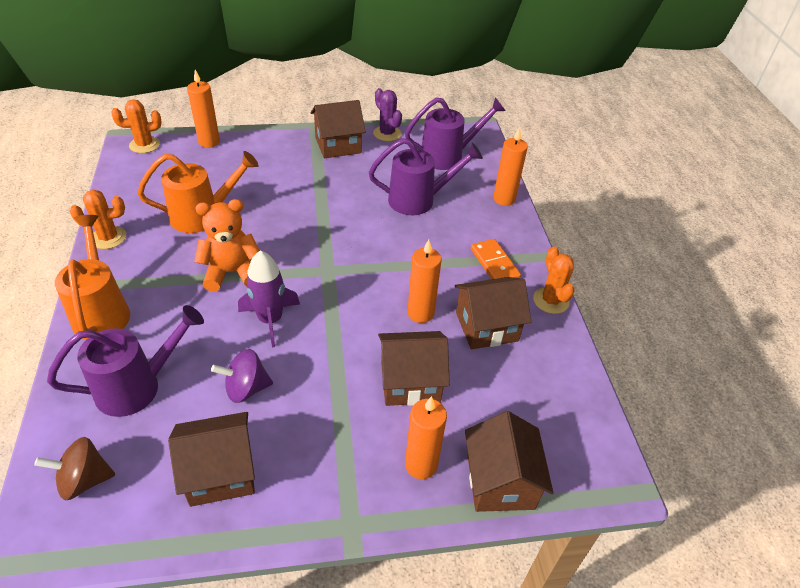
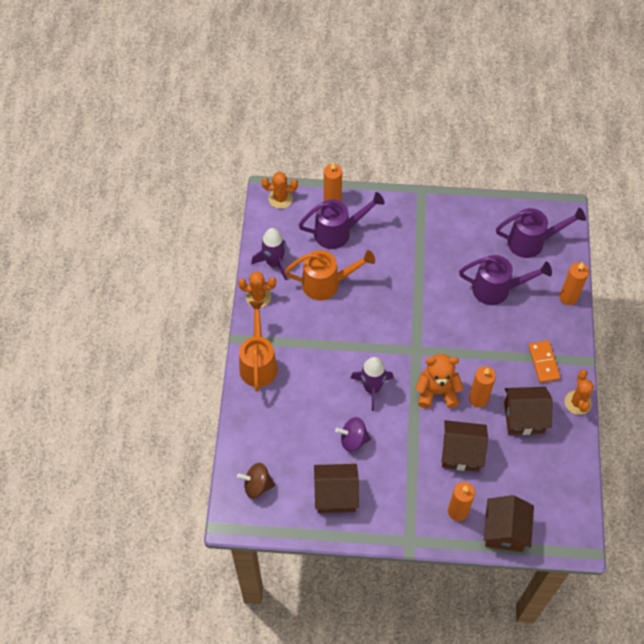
camera: 15 degrees right, 15 degrees up
(133, 202) = (274, 263): none -> purple rocket
(138, 386) = (285, 427): purple watering can -> purple watering can (338, 232)
(231, 273) = (347, 342): orange teddy bear -> orange teddy bear (437, 392)
(338, 145) = (439, 217): brown house -> none
(387, 133) = (483, 207): purple cactus -> none

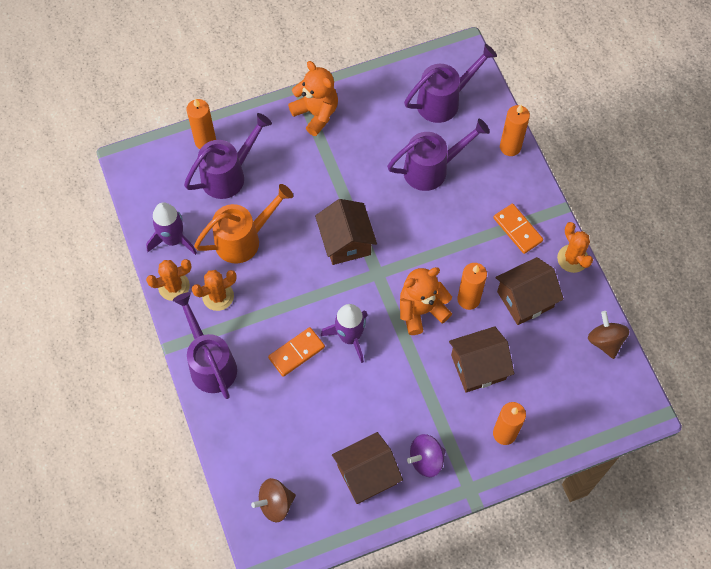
camera: 25 degrees left, 5 degrees up
(258, 363) = (210, 363): orange watering can -> purple watering can
(280, 198) = (145, 162): orange cactus -> orange cactus (218, 296)
(326, 383) = (296, 353): none -> orange domino
(353, 440) = (356, 404): purple spinning top -> purple spinning top (426, 460)
(426, 213) = (316, 113): none -> orange teddy bear
(505, 531) = (563, 432): brown house -> brown house (346, 242)
(573, 476) = (605, 341): none -> brown spinning top

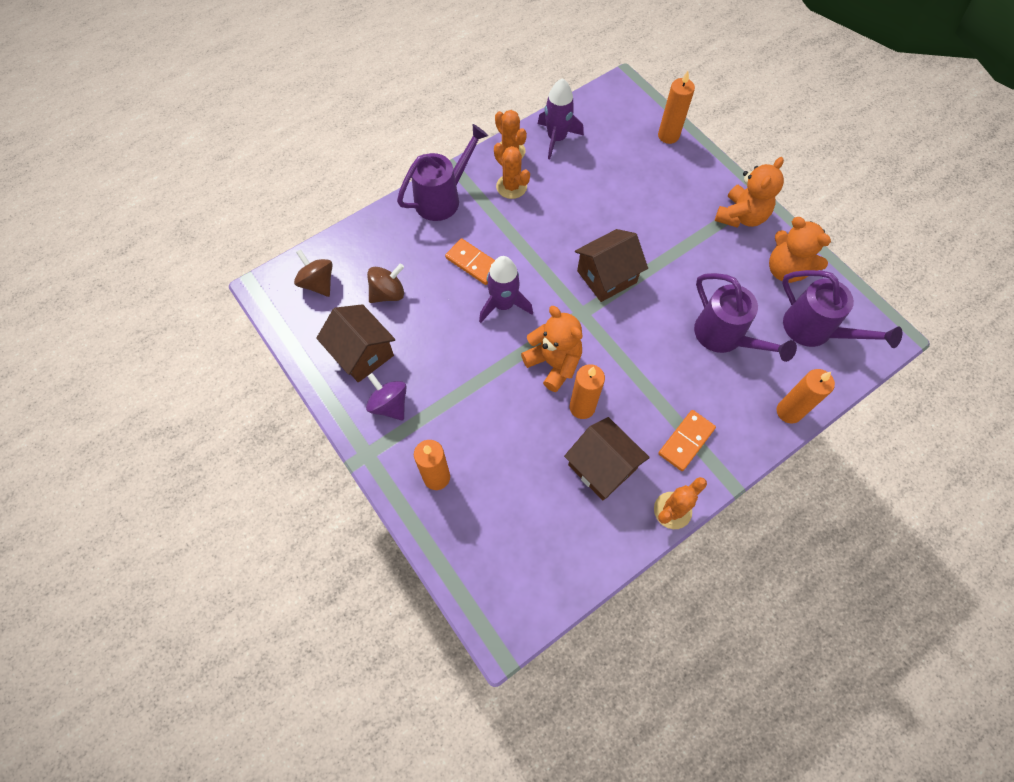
camera: 75 degrees right, 0 degrees up
(229, 175) = (640, 163): purple watering can -> none
(244, 239) = (577, 192): orange watering can -> none
(381, 100) = (786, 270): none -> orange teddy bear
(478, 367) = (506, 434): brown house -> none
(605, 341) = (579, 569): brown spinning top -> brown spinning top (388, 293)

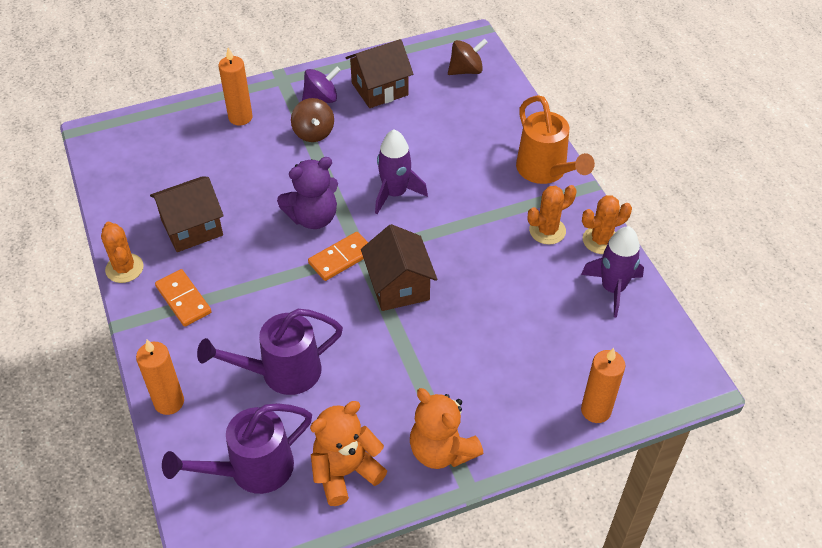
camera: 105 degrees right, 15 degrees down
(388, 293) = (438, 114): brown spinning top -> brown spinning top (313, 133)
(443, 198) = (545, 171): purple watering can -> orange watering can
(473, 263) = (453, 180): orange domino -> orange domino (341, 258)
(553, 363) = (313, 217): orange teddy bear -> purple teddy bear
(582, 407) = (257, 228): orange candle -> none

